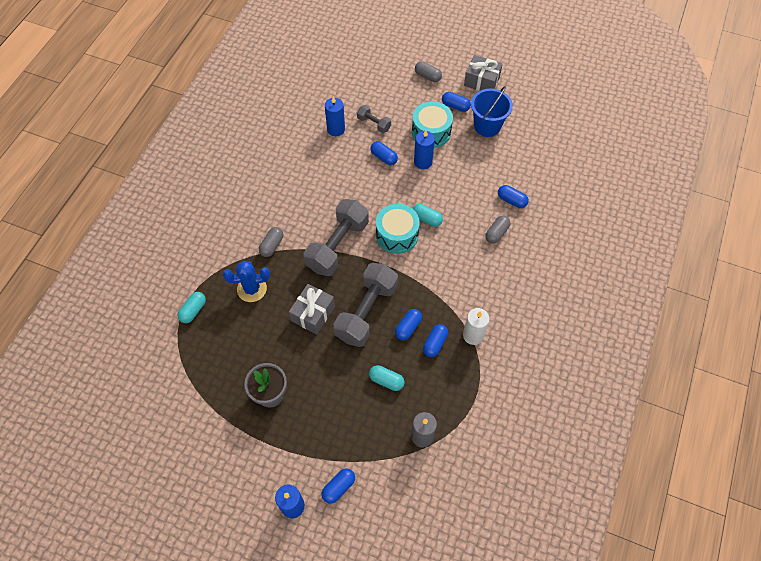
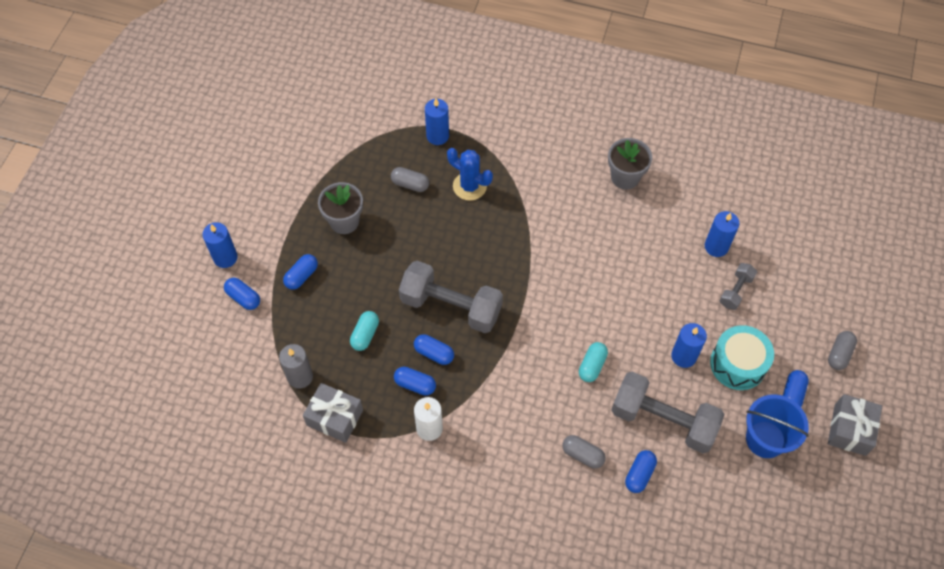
camera: 85 degrees right, 0 degrees up
(193, 311) = (437, 136): turquoise capsule -> blue candle
(252, 289) = (469, 186): blue cactus -> blue cactus turned 45 degrees counterclockwise
(264, 177) = (625, 177): none -> grey flower pot
(272, 246) = (529, 198): grey capsule -> grey capsule (410, 184)
(313, 314) = (444, 251): grey gift -> grey gift (335, 417)
(337, 246) = (538, 267): grey dumbbell -> grey dumbbell (663, 420)
(384, 157) = (681, 307): blue capsule -> blue capsule (301, 276)
(397, 235) = (562, 332): turquoise drum -> none

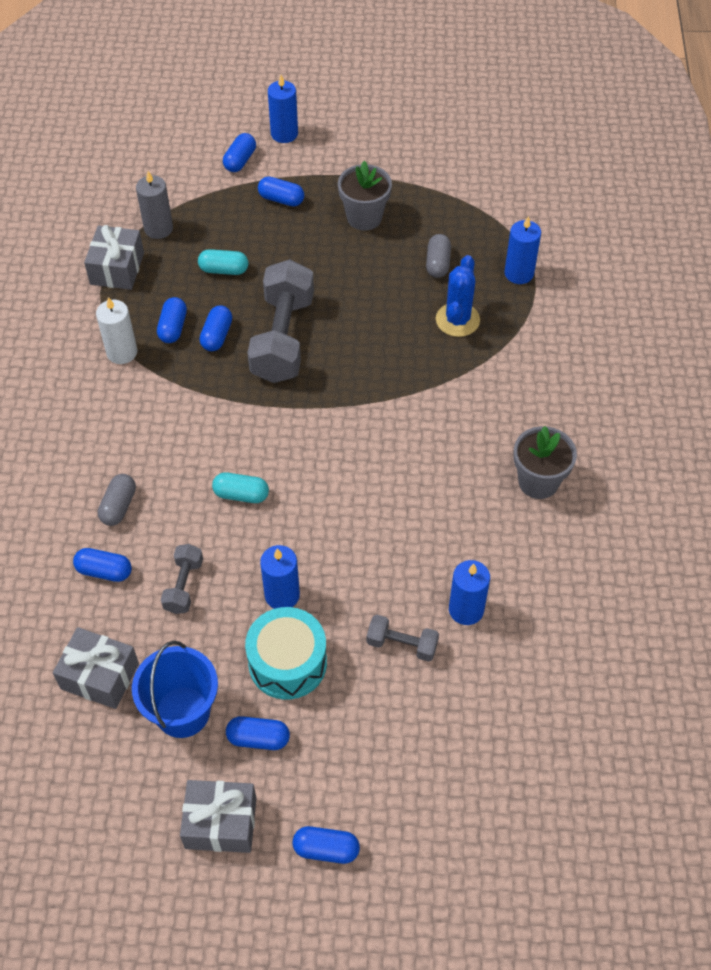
camera: 75 degrees right, 5 degrees down
(663, 420) = (184, 585): grey dumbbell -> grey dumbbell, size x0.49
(728, 491) = (100, 676): none -> grey gift
(839, 354) = (339, 796): grey capsule -> none
(874, 370) = (326, 849): none -> blue capsule

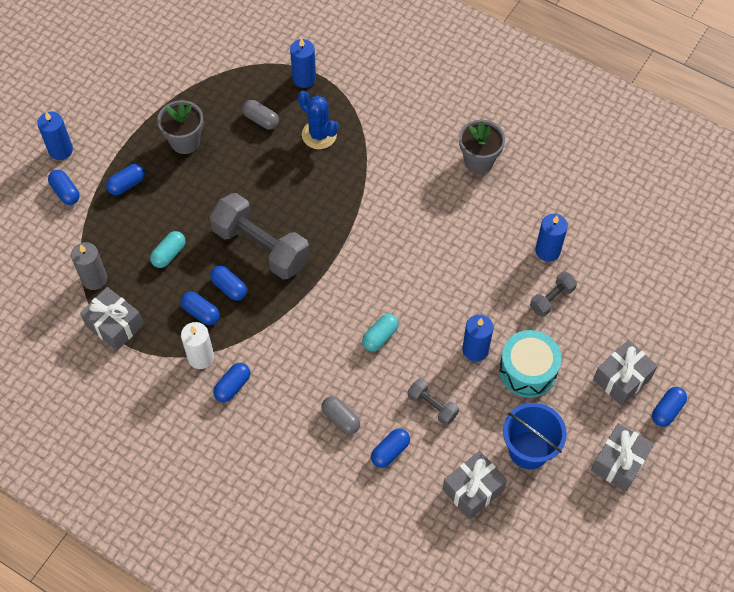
camera: 60 degrees left, 5 degrees up
(258, 738) = (572, 413): blue capsule -> blue capsule (232, 386)
(340, 774) = (622, 378): none -> grey gift

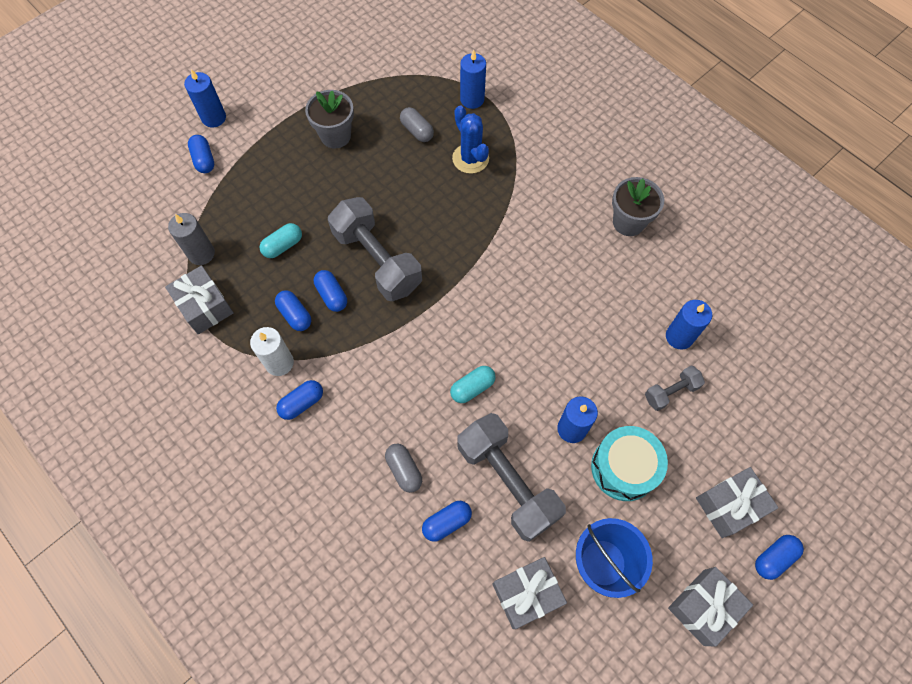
camera: 15 degrees right, 5 degrees up
(127, 184) = (265, 165): blue capsule -> none
(432, 406) = (507, 481): grey dumbbell -> grey dumbbell, size x2.05

